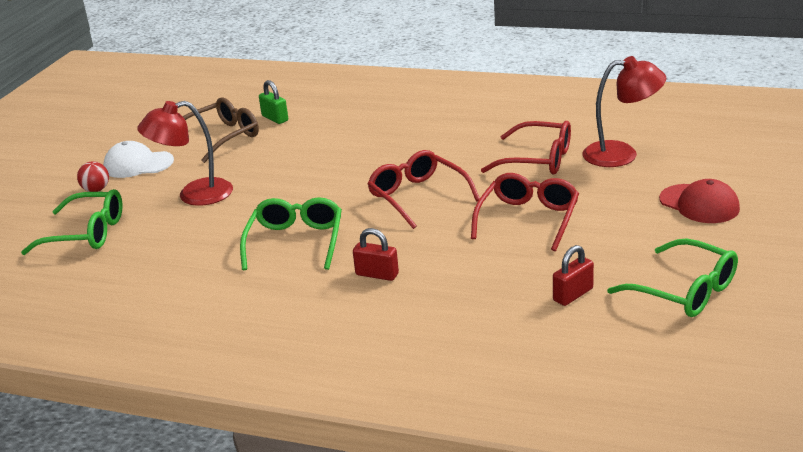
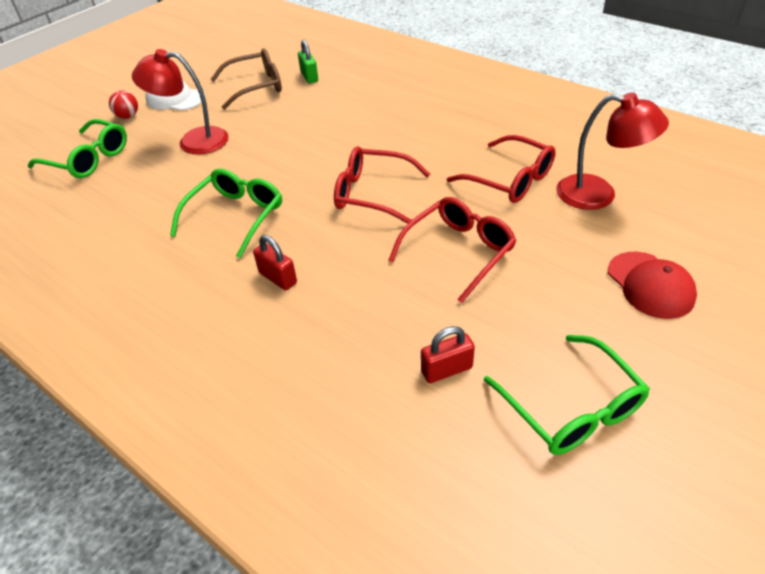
camera: 20 degrees right, 15 degrees up
(417, 196) = (372, 194): red glasses -> red glasses turned 60 degrees counterclockwise

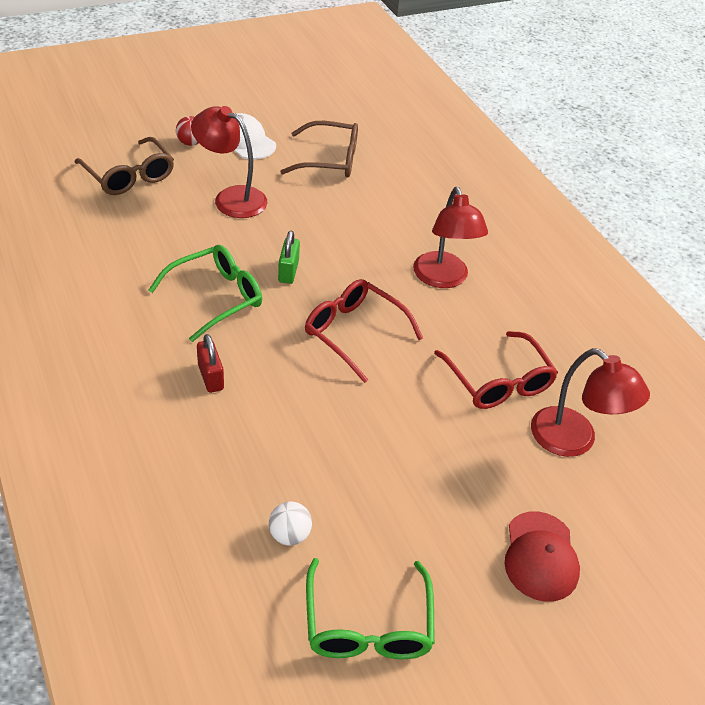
camera: 20 degrees right, 0 degrees up
(89, 159) = (129, 176): green glasses -> brown glasses
(309, 77) = (390, 171): green padlock -> green padlock (288, 271)
(409, 130) = (443, 279): none -> red lamp
(446, 370) = (289, 535): red padlock -> white ball
(459, 251) = (388, 432): red glasses -> none

